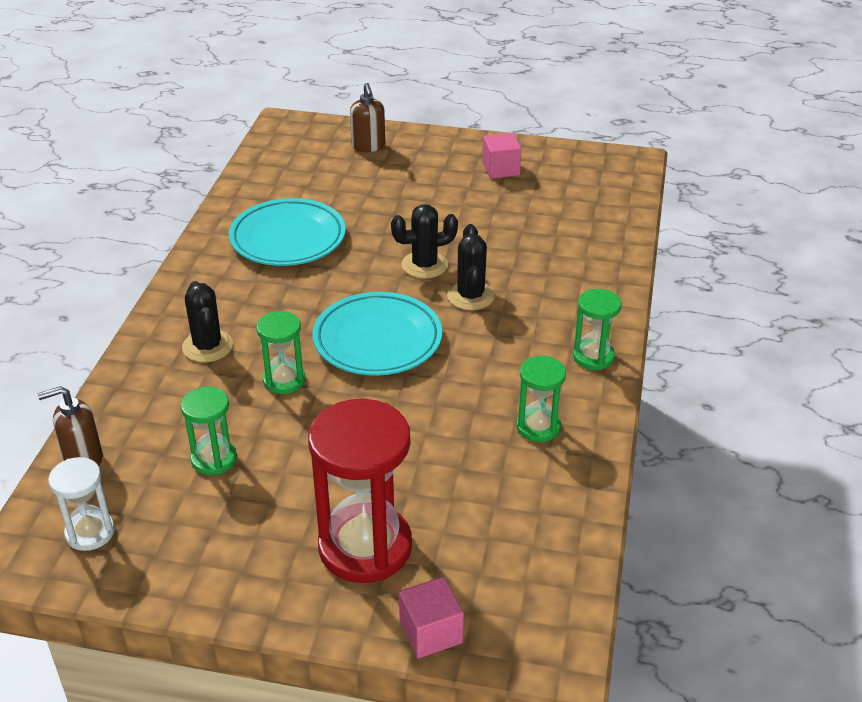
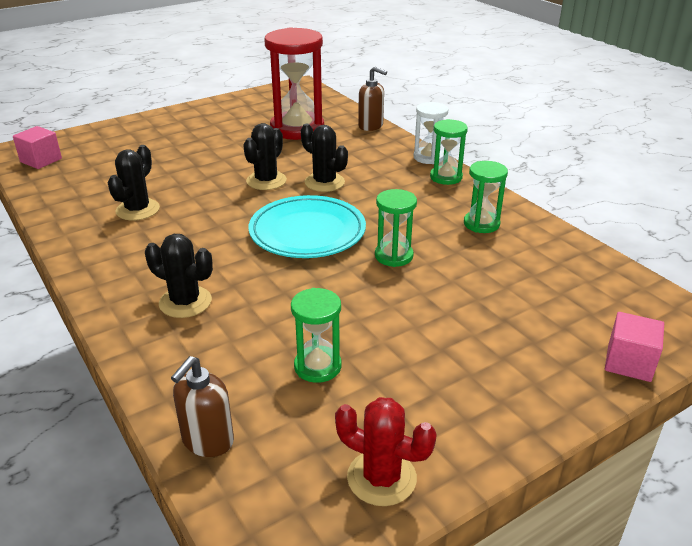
camera: 45 degrees left, 5 degrees down
(90, 532) = (306, 486): white hourglass -> white hourglass (428, 157)
(135, 563) = (381, 478): none -> red cactus
(284, 380) = (283, 289): green hourglass -> green hourglass (394, 256)
(288, 238) = (137, 210): turquoise plate -> black cactus
(365, 547) = (510, 346): red hourglass -> red hourglass (297, 129)
(368, 146) = (112, 138): brown soap dispenser -> brown soap dispenser (371, 126)
(501, 169) = (229, 116): pink cube -> pink cube (41, 160)

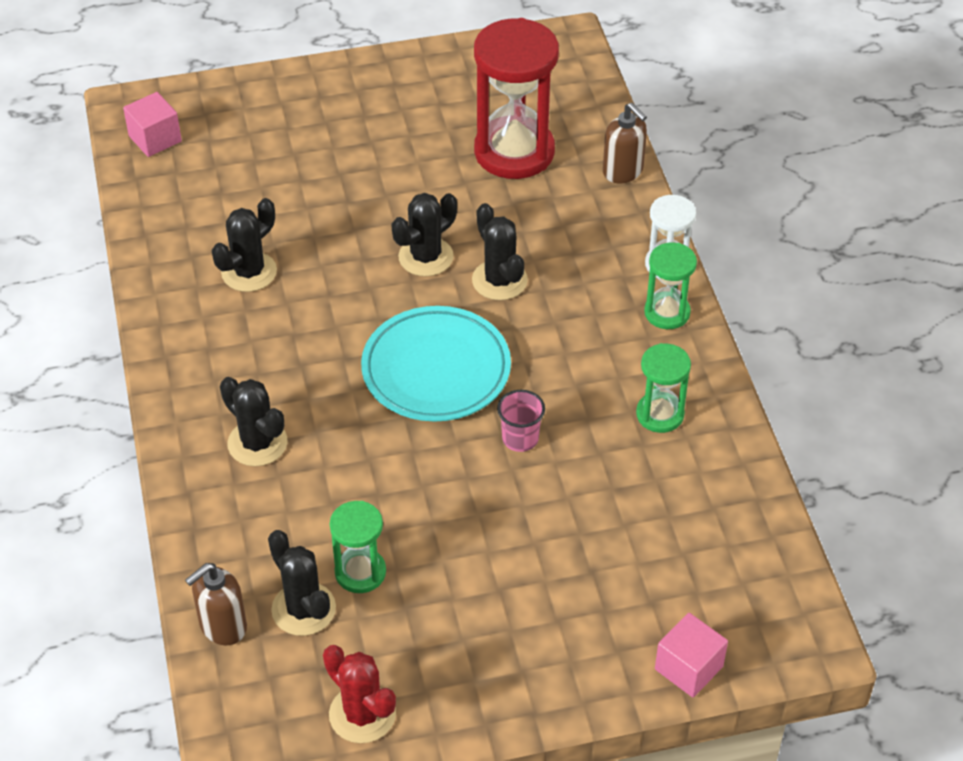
camera: 20 degrees right, 15 degrees up
(280, 406) = (303, 609): none -> black cactus
(394, 256) = (520, 438): green hourglass -> pink cup

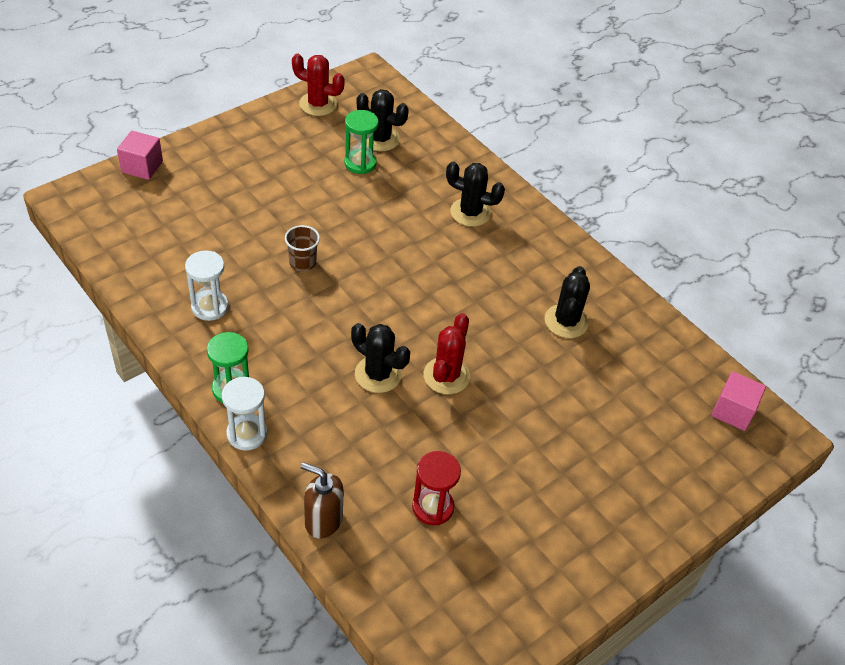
camera: 150 degrees right, 0 degrees up
(222, 626) = (418, 121): brown soap dispenser -> none
(426, 257) = (446, 376): black cactus -> red cactus
(436, 370) = (386, 291): turquoise plate -> none
(514, 152) = (433, 507): red hourglass -> red hourglass, size x0.53
(520, 438) = (302, 262): pink cup -> brown cup
(660, 414) = (210, 307): green hourglass -> white hourglass

